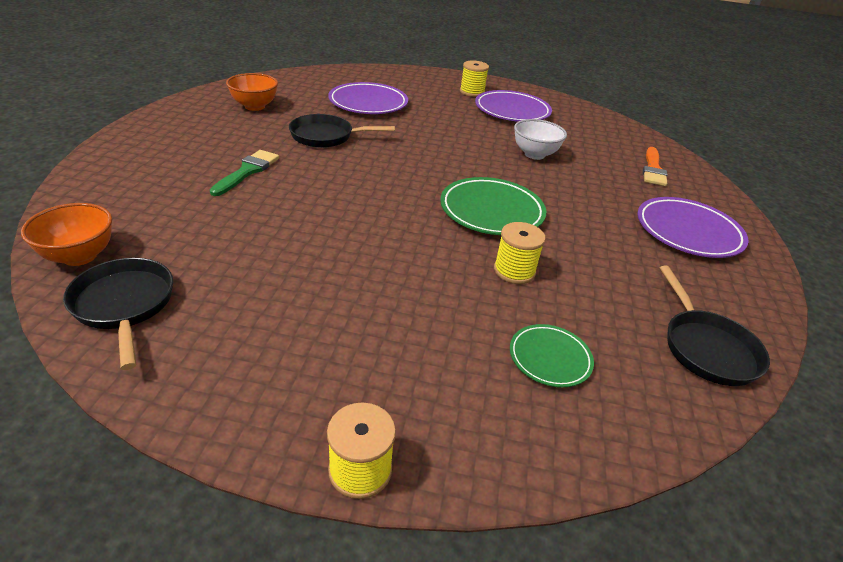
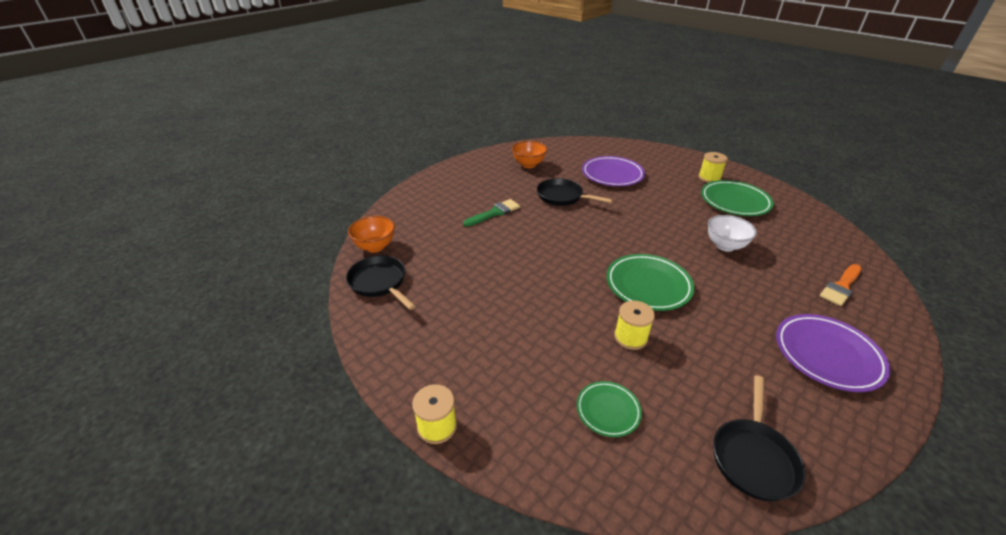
camera: 35 degrees right, 0 degrees up
(124, 305) = (380, 283): black pan -> black pan turned 45 degrees counterclockwise
(512, 111) = (734, 201): purple plate -> green plate

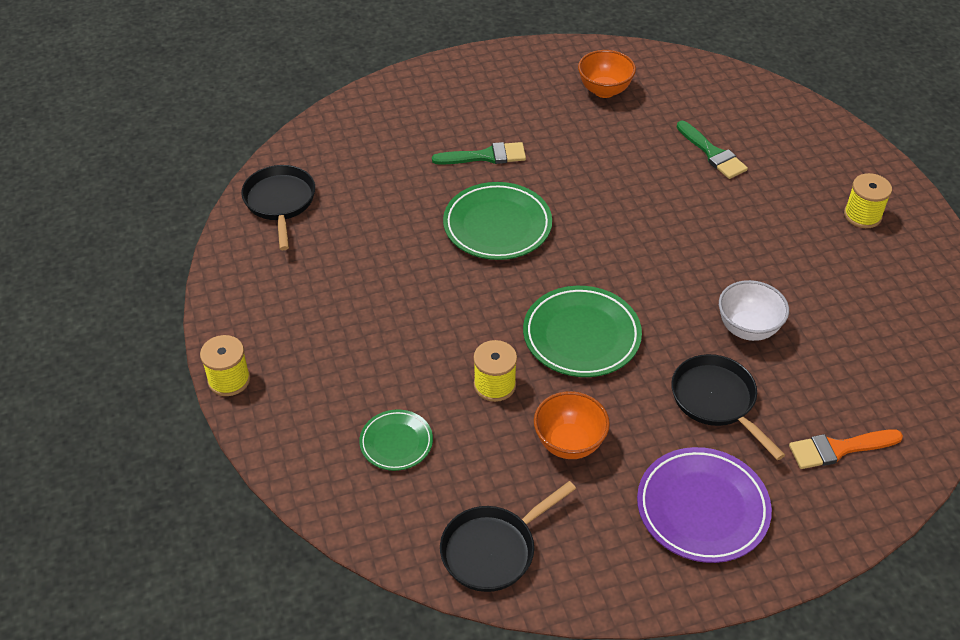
camera: 30 degrees right, 10 degrees up
(375, 247) = (307, 151): orange bowl -> orange bowl (569, 443)
(562, 197) = (600, 165): black pan -> black pan (716, 400)
(612, 174) = (712, 153): purple plate -> green brush
(734, 201) = (851, 270): green plate -> green plate (497, 226)

